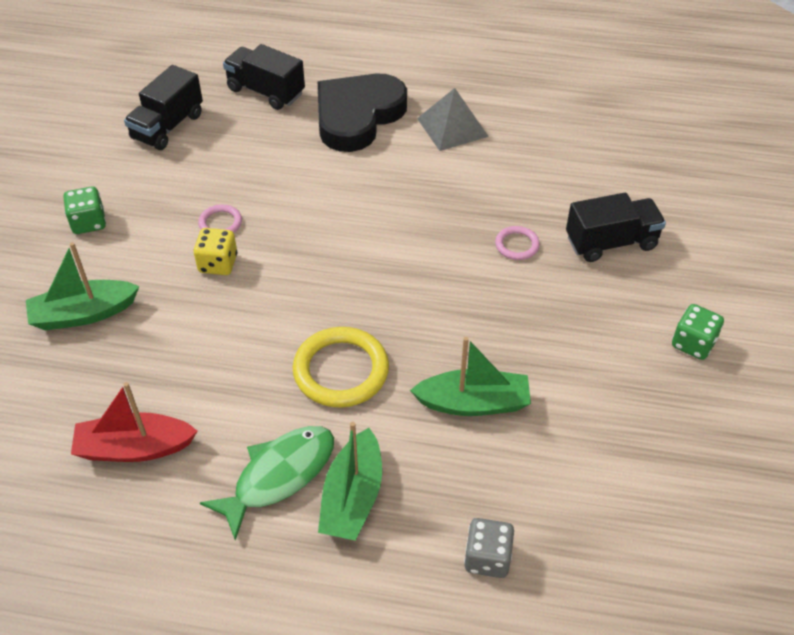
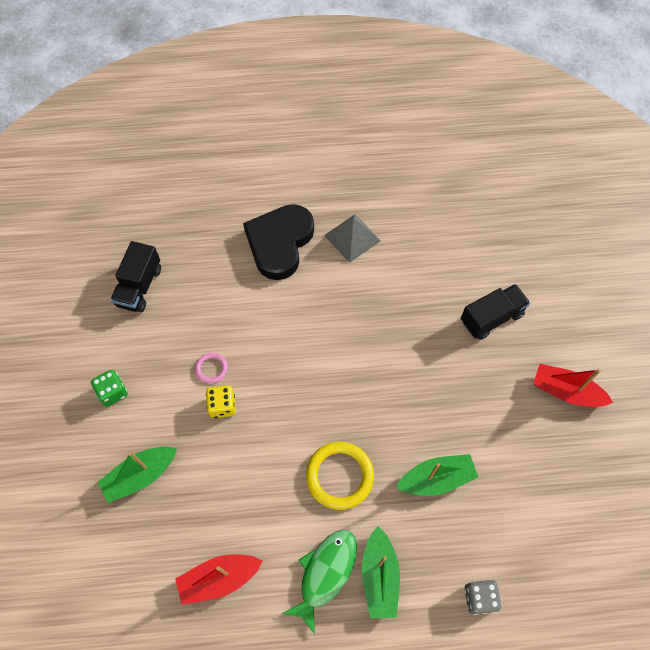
camera: 15 degrees left, 15 degrees up
(266, 92) = (203, 235): black truck -> none
(517, 245) = (428, 336): pink ring -> none
(693, 343) = (566, 391): green dice -> red boat

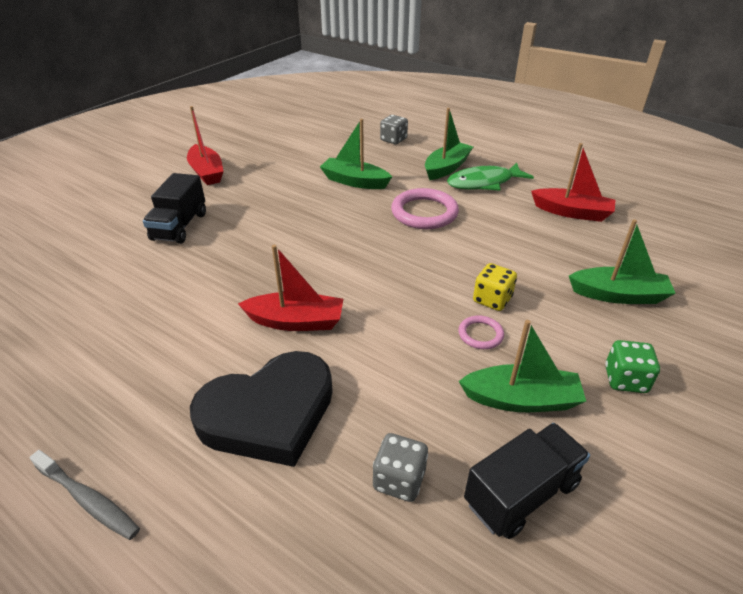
camera: 140 degrees left, 25 degrees down
(164, 337) = (521, 399): none -> green boat
(195, 256) = (399, 480): none -> grey dice
(310, 166) = (88, 499): none -> grey toothbrush
(323, 300) = (296, 321): none -> red boat
(339, 476) = (424, 213): yellow ring -> pink ring
(352, 237) = (184, 359): grey pyramid -> none
(491, 318) = (180, 226): black truck -> black truck turned 90 degrees counterclockwise

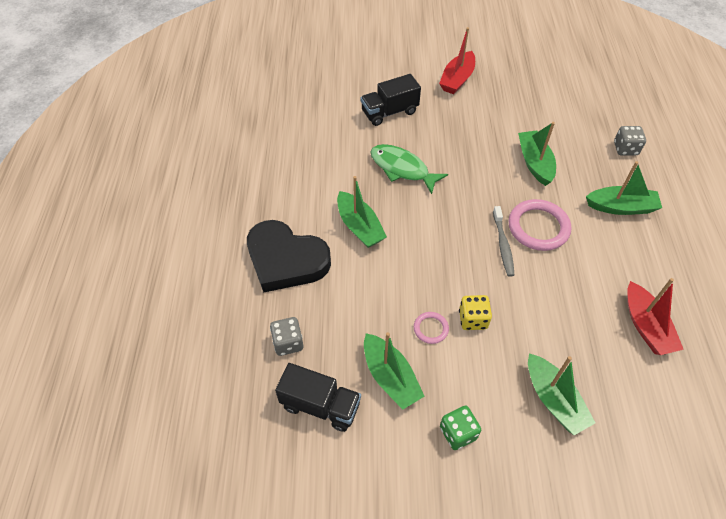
camera: 55 degrees right, 15 degrees up
(88, 499) = (193, 227): grey toothbrush -> grey toothbrush (503, 245)
(296, 321) = (359, 227): red boat -> green boat
(484, 183) = (625, 243): green fish -> green fish (402, 169)

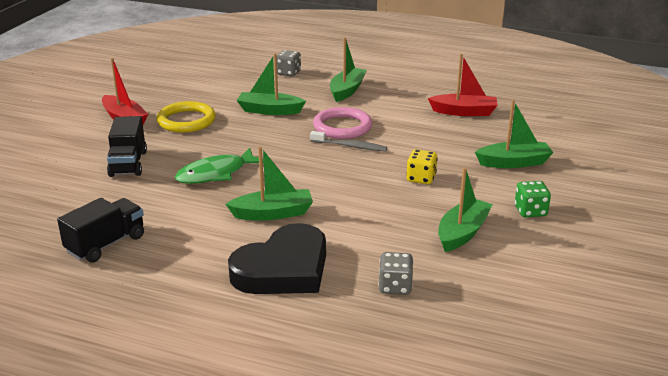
camera: 70 degrees left, 25 degrees down
(320, 405) = (478, 279): black truck -> black truck (106, 244)
(390, 377) = (462, 233): green boat -> green boat turned 45 degrees counterclockwise
(430, 329) = (420, 201): pink ring -> none
(478, 116) = (186, 121): none -> yellow ring

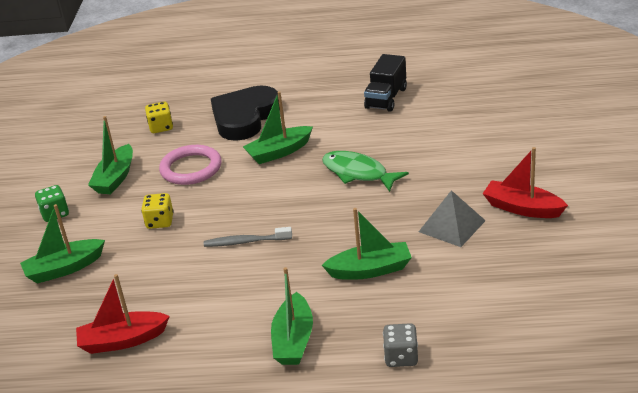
camera: 165 degrees right, 5 degrees up
(128, 164) = (449, 160): black truck -> none
(186, 121) = (452, 226): yellow ring -> grey pyramid
(216, 174) = (358, 173): green fish -> green fish turned 90 degrees counterclockwise
(342, 127) = (267, 268): pink ring -> pink ring (191, 168)
(395, 286) = (161, 127): grey dice -> yellow dice

